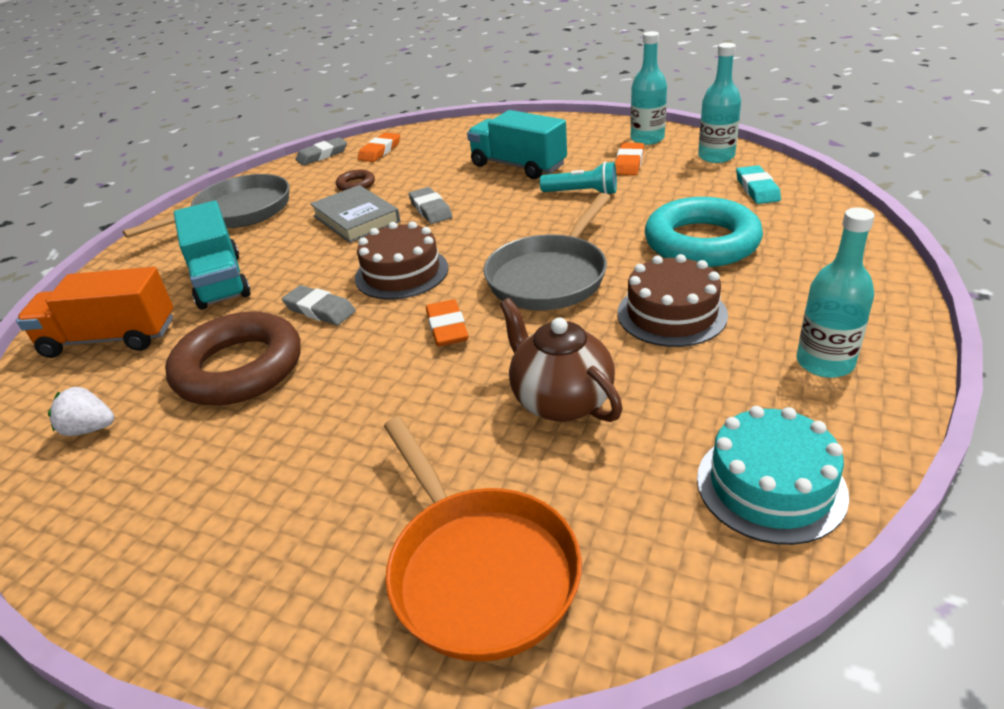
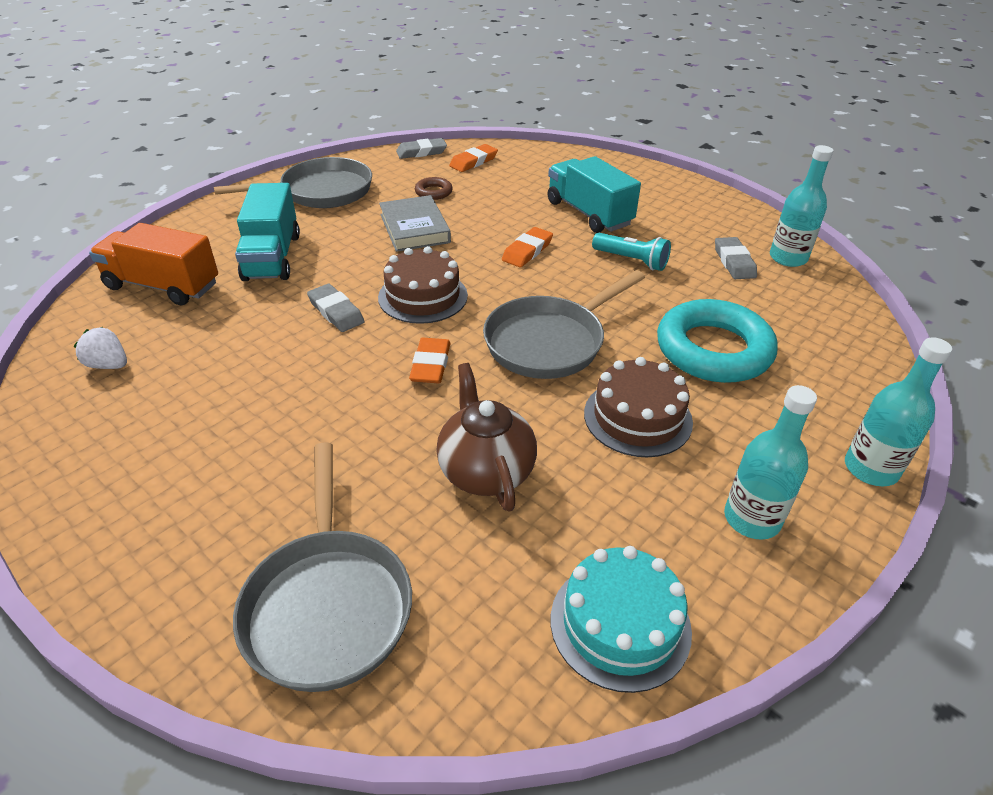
camera: 15 degrees right, 5 degrees up
(239, 368) = (244, 347): brown ring -> none
(430, 209) = (483, 238): grey eraser -> grey eraser (734, 262)
(478, 570) = (328, 604): orange pan -> grey pan
(629, 163) = (696, 240): orange eraser -> orange eraser (527, 251)
(647, 139) = (731, 218): turquoise bottle -> turquoise bottle (871, 469)
(757, 189) = (806, 307): turquoise eraser -> none

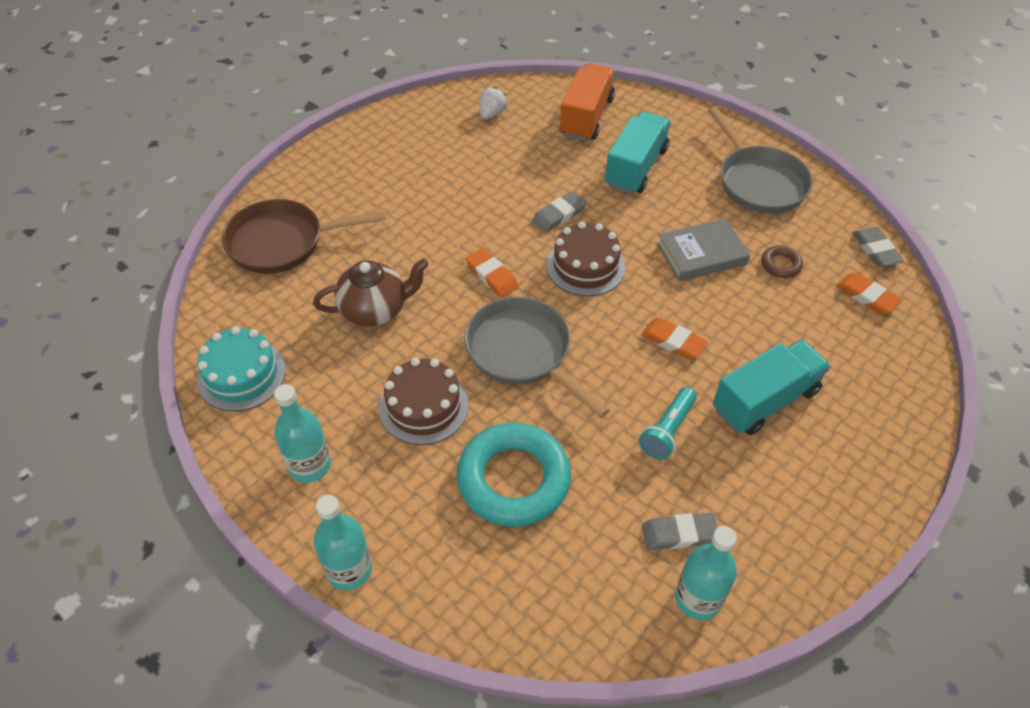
camera: 90 degrees right, 10 degrees up
(272, 257) = (636, 167): turquoise truck -> turquoise truck turned 120 degrees clockwise
(328, 604) = (282, 242): grey pan -> brown pan
(430, 364) = (491, 276): orange eraser -> orange eraser turned 45 degrees clockwise

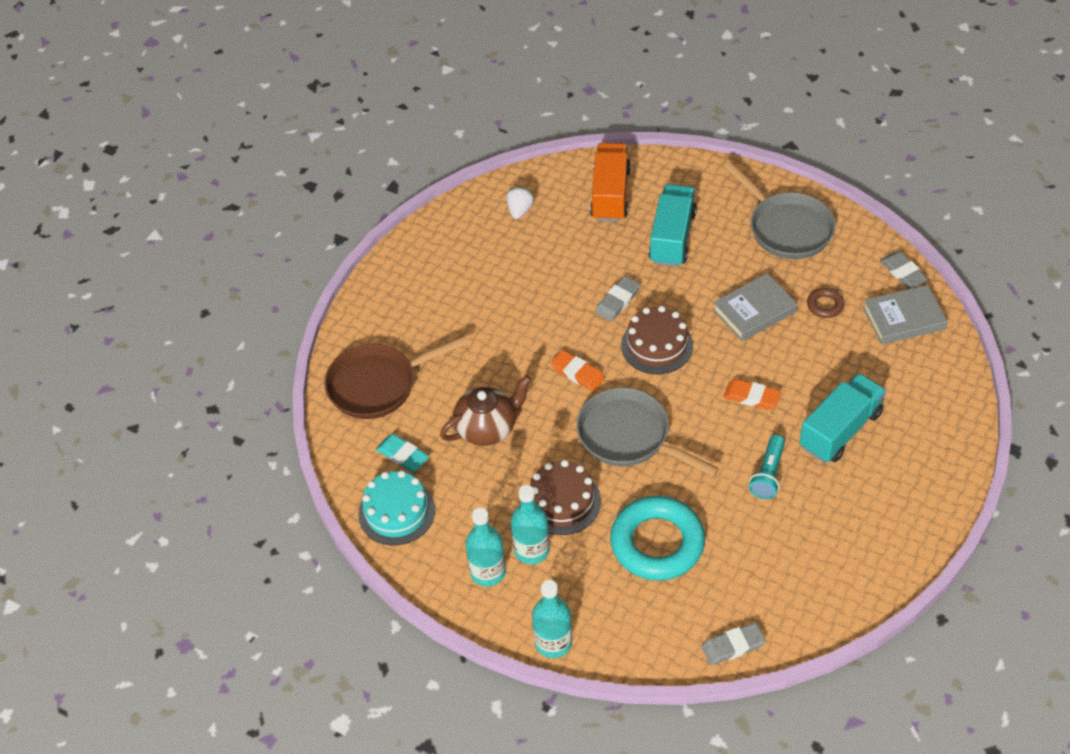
camera: 10 degrees left, 0 degrees up
(275, 317) = (403, 455): none -> turquoise eraser
(679, 534) = (800, 553): grey eraser -> grey eraser (733, 646)
(698, 598) = (826, 597): turquoise bottle -> turquoise bottle (531, 550)
(866, 296) = (903, 318): orange eraser -> grey book

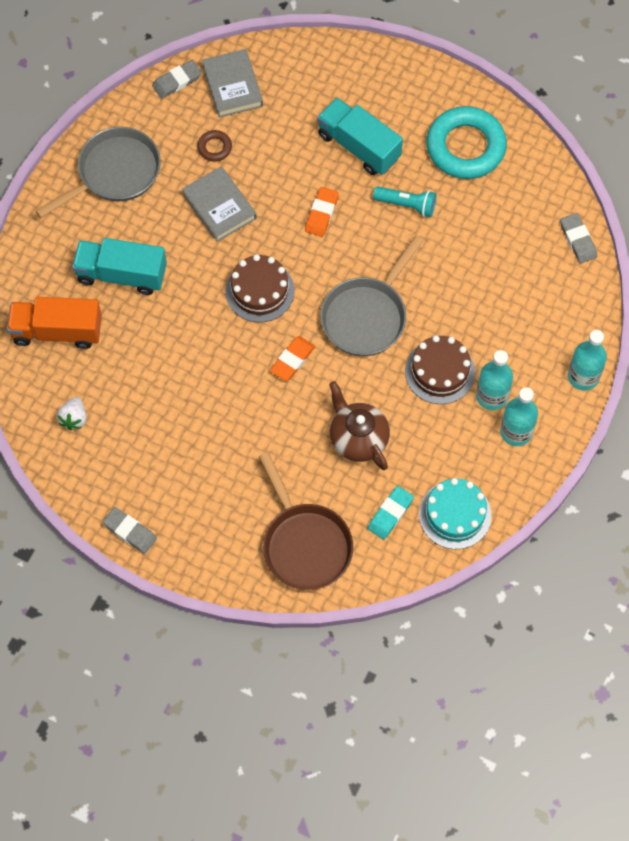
camera: 95 degrees left, 15 degrees up
(520, 210) = (74, 418): white strawberry -> white strawberry turned 90 degrees counterclockwise
(617, 301) = (203, 325): grey eraser -> grey eraser (130, 531)
(657, 543) = (481, 294): turquoise ring -> turquoise ring (465, 147)

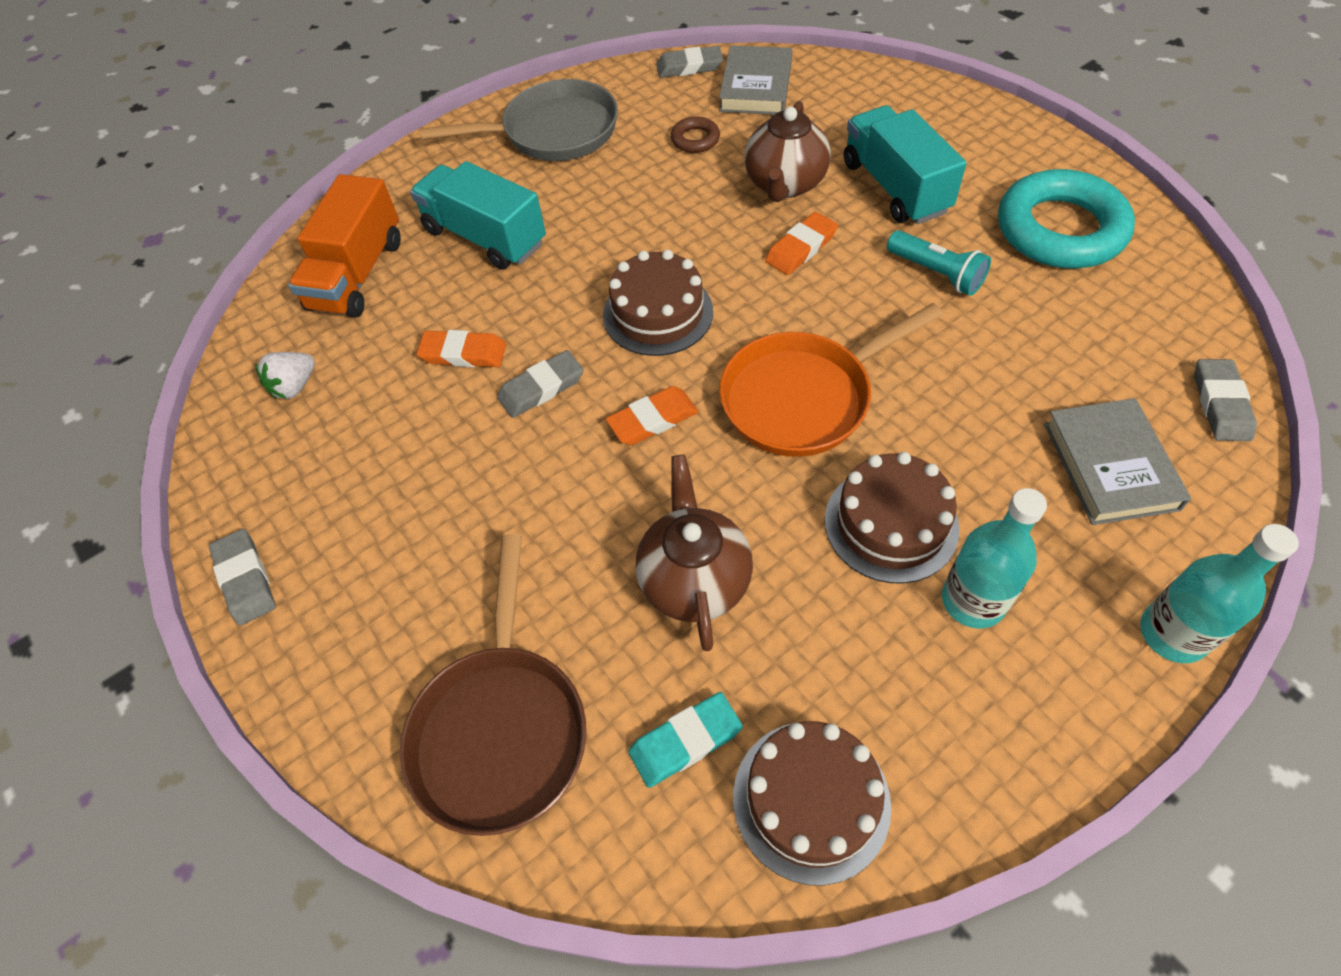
camera: 30 degrees right, 10 degrees down
(57, 331) = (357, 274): orange truck -> orange truck turned 105 degrees counterclockwise
(160, 360) = (463, 353): none -> orange eraser
(219, 206) = (662, 201): grey book -> grey book (1109, 466)
(220, 364) = (541, 388): none -> grey eraser
(290, 167) = (785, 184): none -> brown teapot
(366, 316) = (803, 398): grey pan -> orange pan
(455, 514) = (811, 800): turquoise cake -> brown cake
(516, 432) = (999, 685): turquoise bottle -> none

